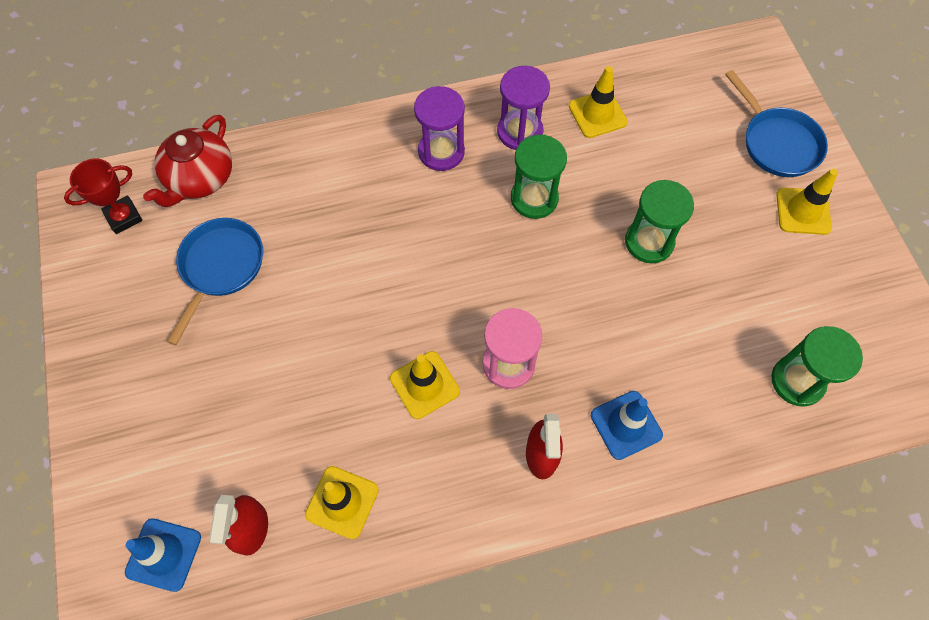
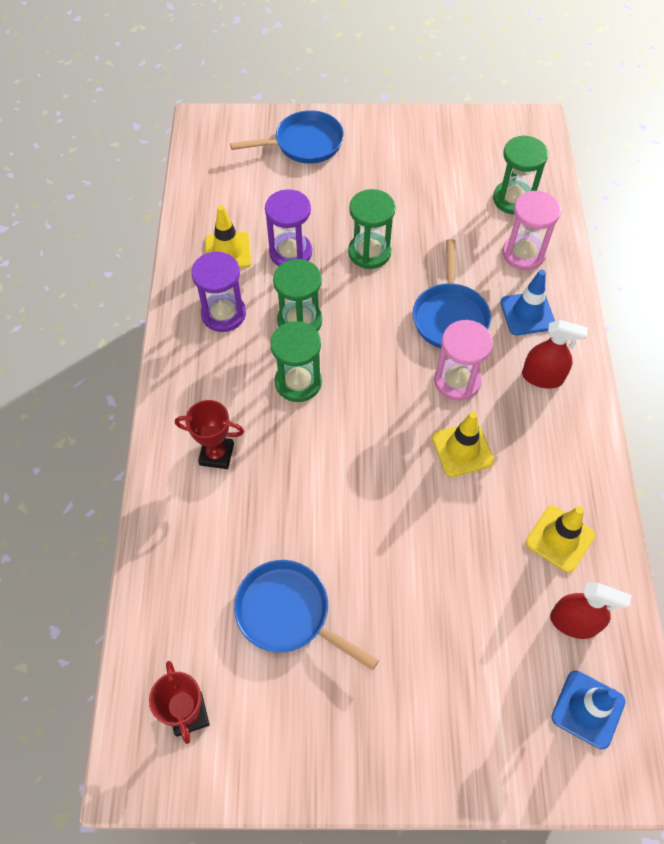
camera: 75 degrees left, 5 degrees down
(200, 178) = (167, 620): red teapot -> none
(363, 170) = (216, 454): none -> red trophy
(441, 152) = (221, 382): purple hourglass -> purple hourglass (290, 252)
(461, 215) = (298, 382): none -> green hourglass
(591, 341) = (450, 316): none -> blue pan
(715, 407) = (523, 254): none -> pink hourglass
(803, 211) = (372, 149): yellow traffic cone -> none

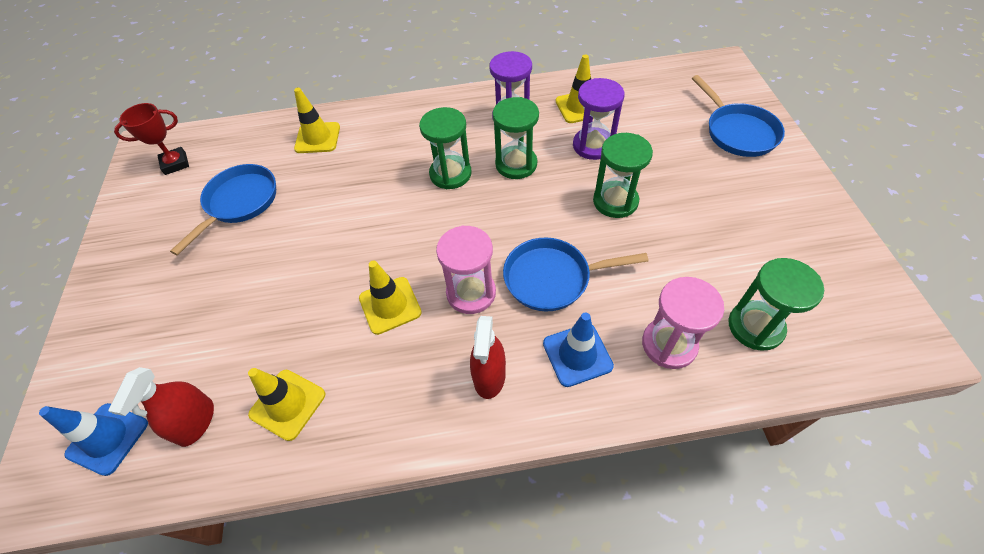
camera: 85 degrees right, 5 degrees down
(194, 523) = (317, 138): none -> yellow traffic cone
(216, 454) = (376, 139): red trophy -> none

